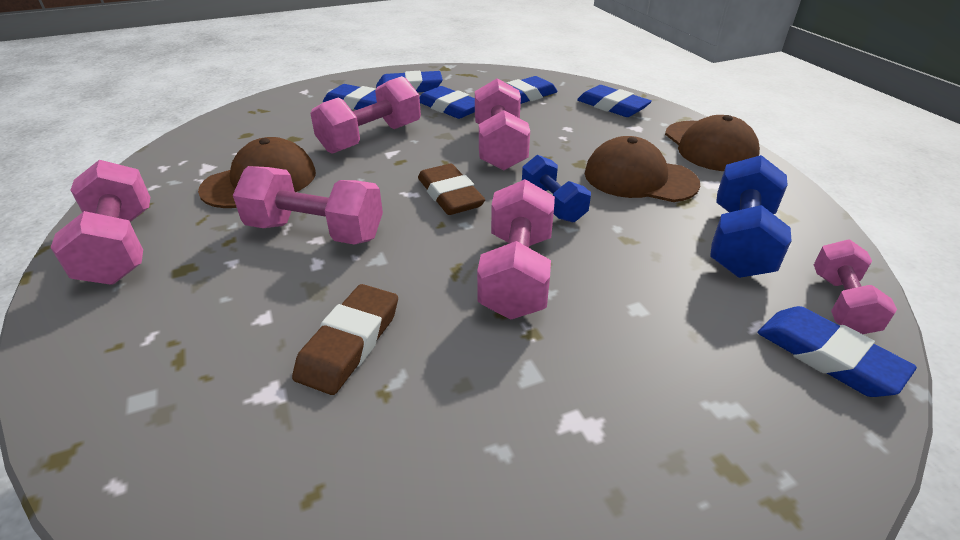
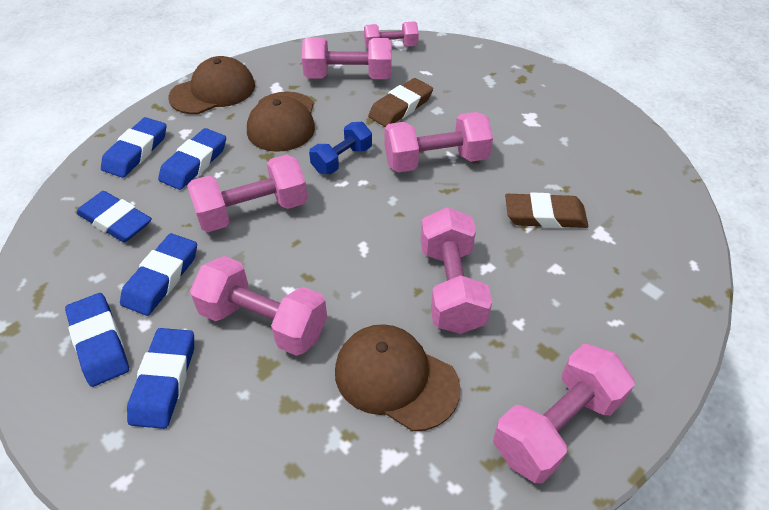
camera: 110 degrees left, 10 degrees up
(450, 195) = (354, 220): brown eraser -> brown eraser (400, 107)
(740, 241) = (348, 77): blue dumbbell -> pink dumbbell
(827, 356) = (435, 53): blue eraser -> blue eraser (194, 163)

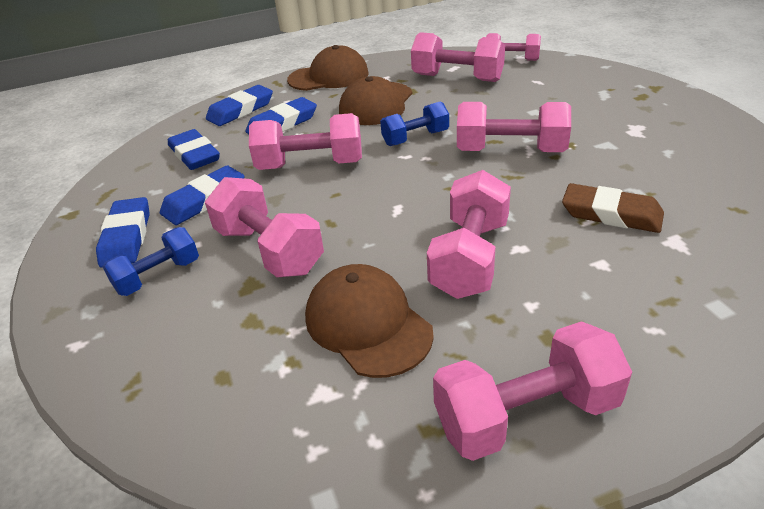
camera: 25 degrees right, 10 degrees down
(164, 380) = (158, 276): blue eraser -> blue dumbbell
(400, 107) = (496, 105): brown eraser -> none

